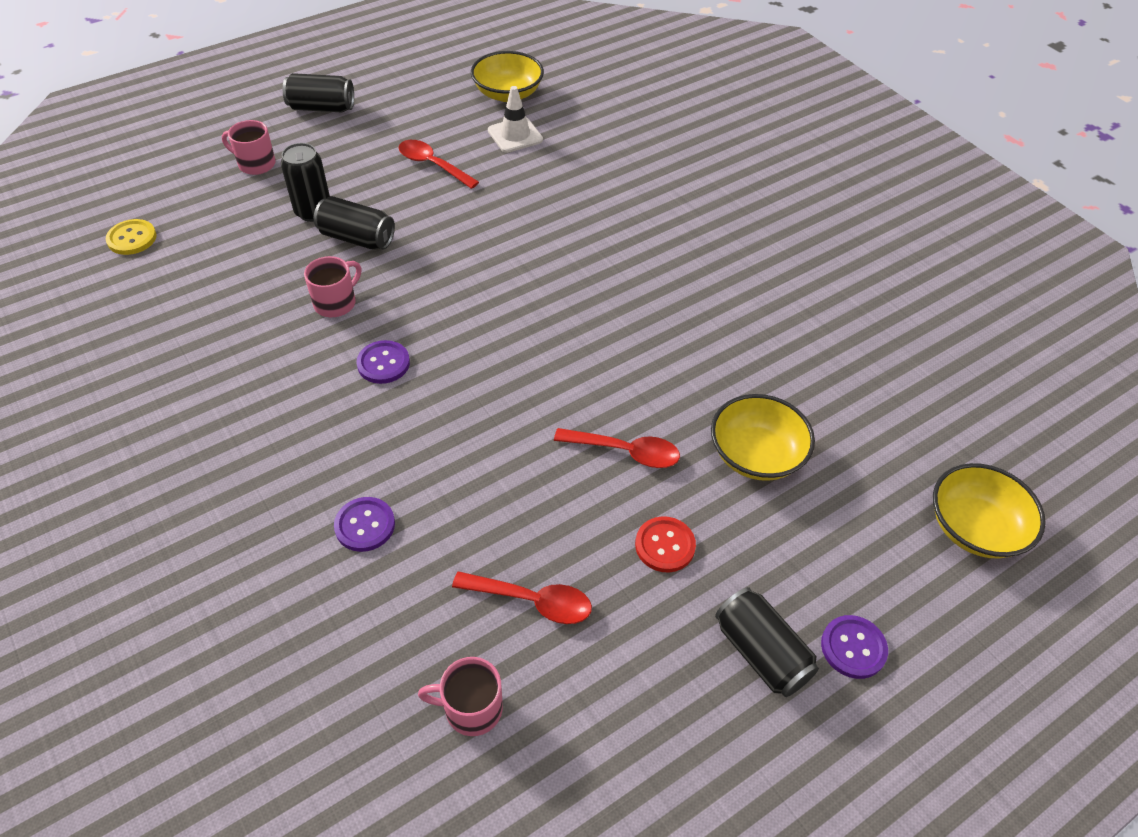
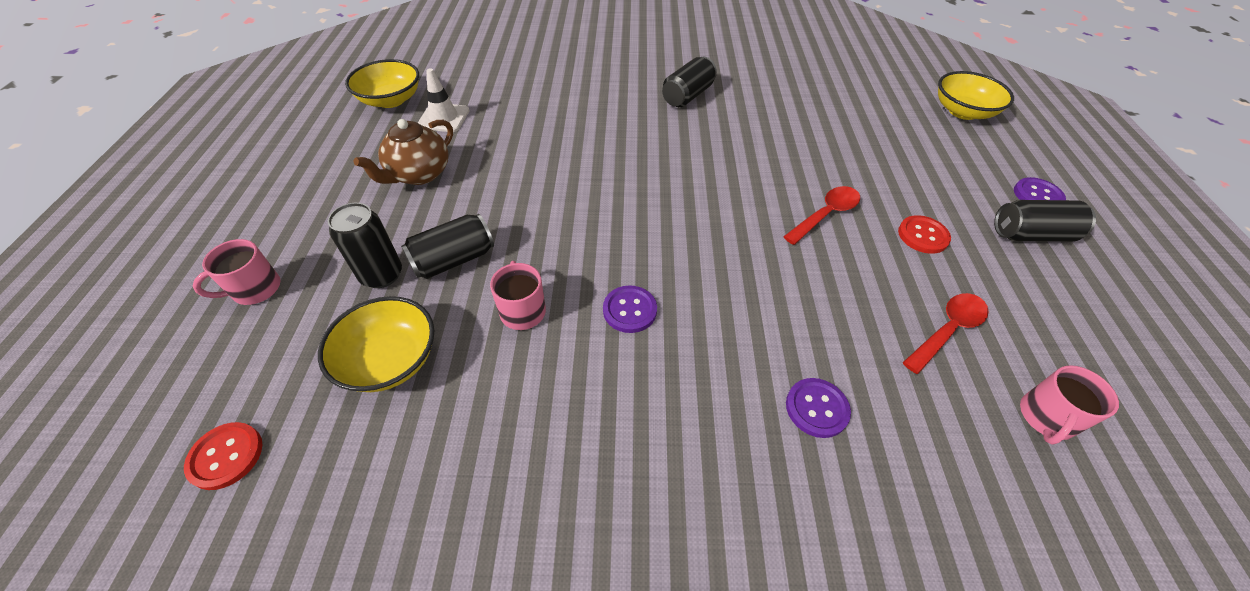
camera: 55 degrees left, 0 degrees up
(132, 238) = (226, 456): yellow button -> red button
(322, 108) = (244, 207): black can -> black can (687, 96)
(432, 165) = (419, 174): red spoon -> brown teapot
(756, 455) = (863, 160): yellow bowl -> yellow bowl (390, 360)

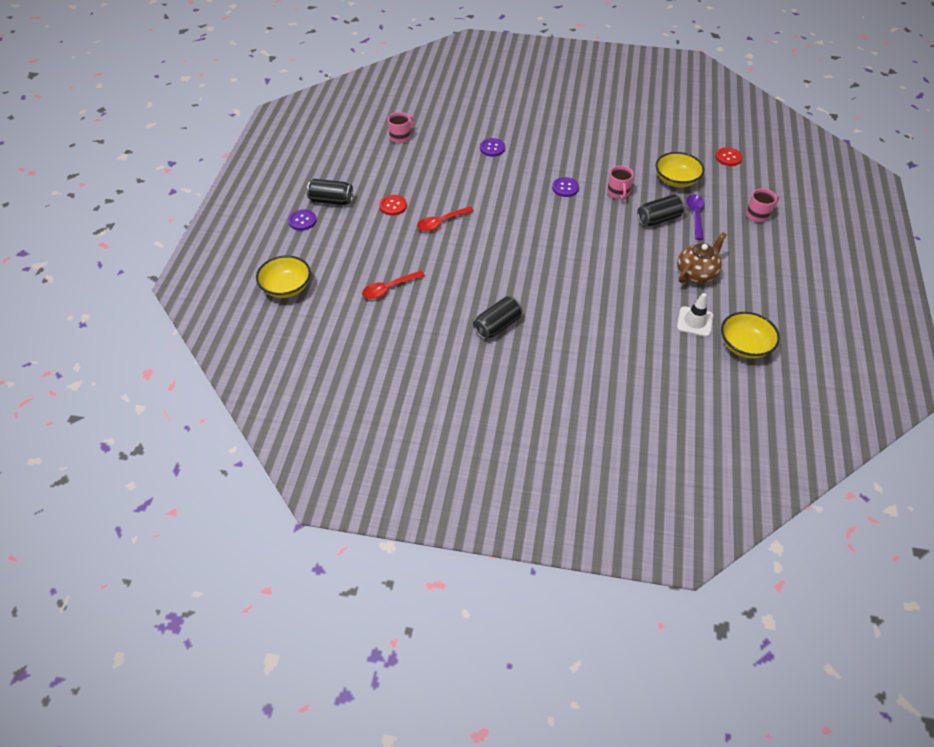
camera: 170 degrees left, 0 degrees up
(382, 275) = (695, 215): black can -> purple spoon
(947, 330) = (416, 166): red spoon -> red spoon (389, 289)

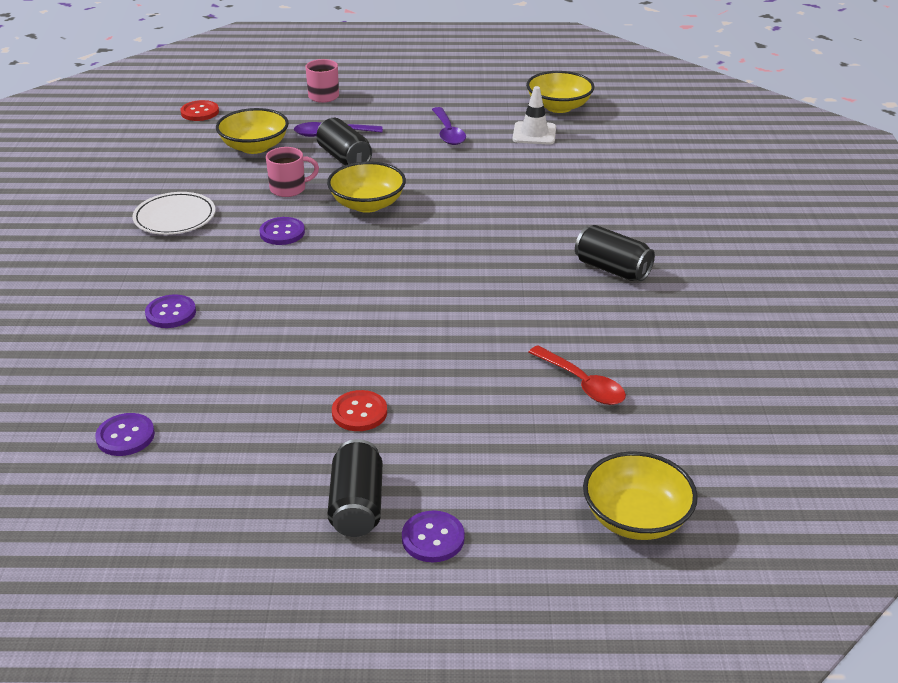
camera: 100 degrees left, 15 degrees down
(401, 137) = (125, 436): pink mug -> purple button
(441, 222) = (395, 348): red spoon -> none
(588, 148) = (175, 217): none -> white plate
(594, 224) = (367, 204): none -> yellow bowl
(696, 274) = (448, 133): brown teapot -> purple spoon

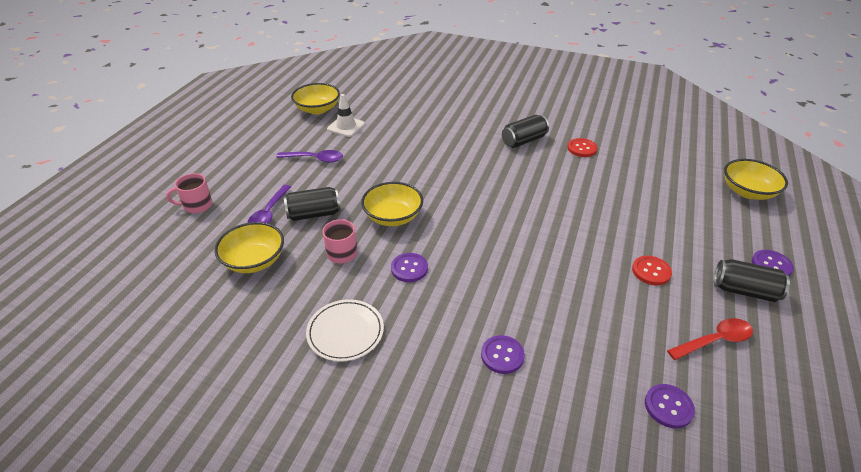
camera: 70 degrees left, 5 degrees up
(200, 112) = (152, 286): red button -> red button (582, 148)
(582, 384) = (634, 179): red spoon -> red spoon (715, 340)

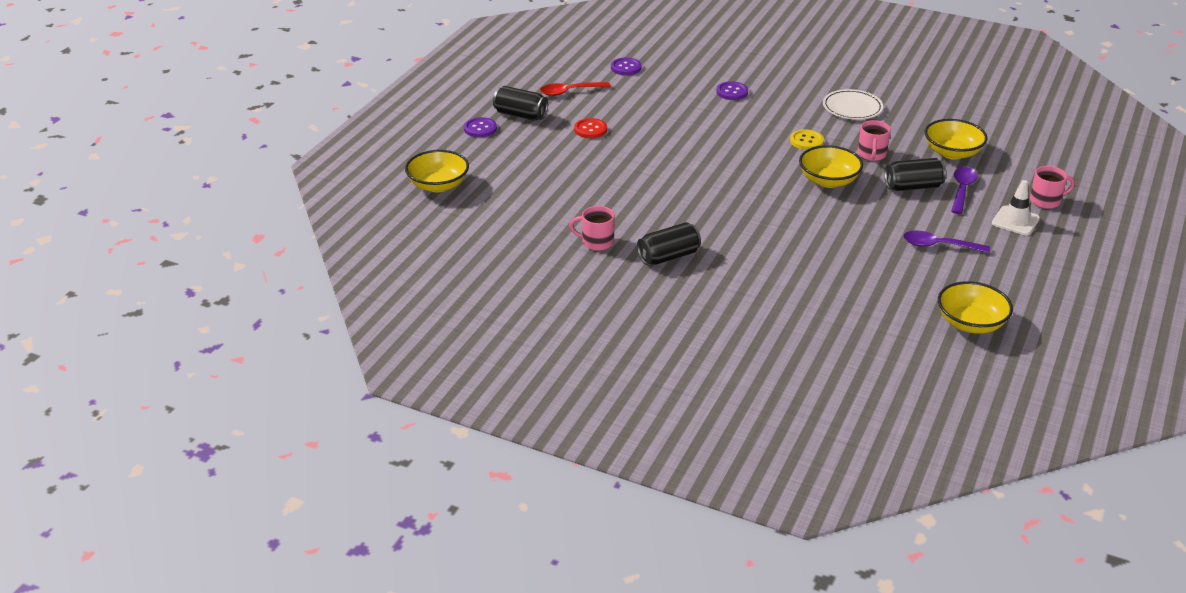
camera: 175 degrees left, 5 degrees down
(346, 126) = (915, 290): white traffic cone -> white traffic cone (1015, 221)
(409, 268) = (806, 141): purple button -> yellow button
(582, 148) = (596, 242): red button -> pink mug

